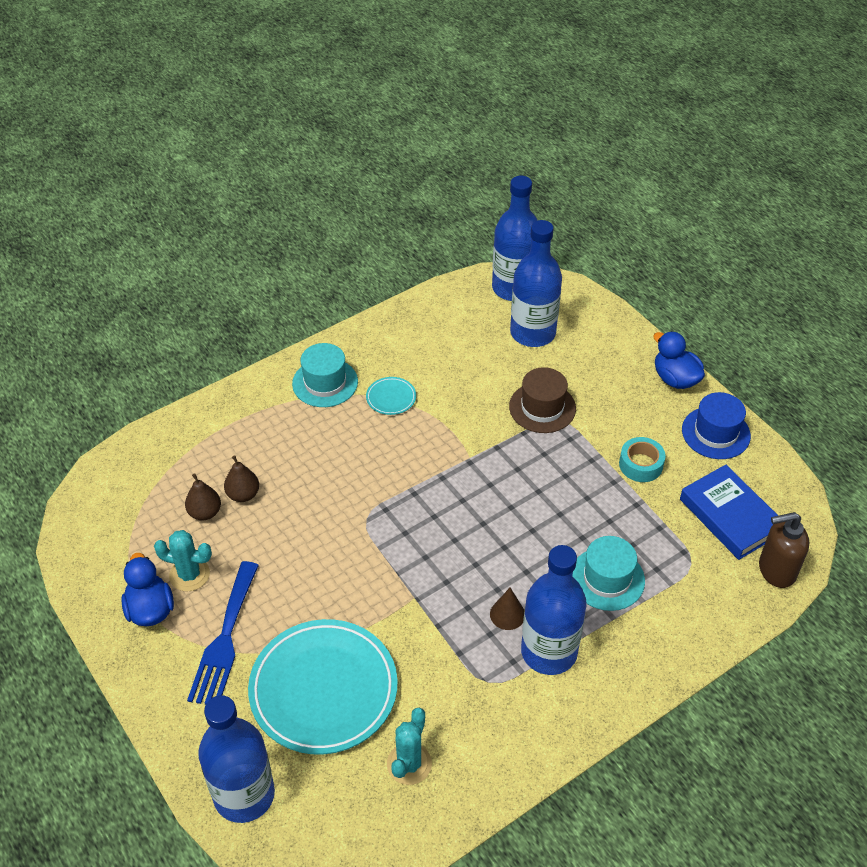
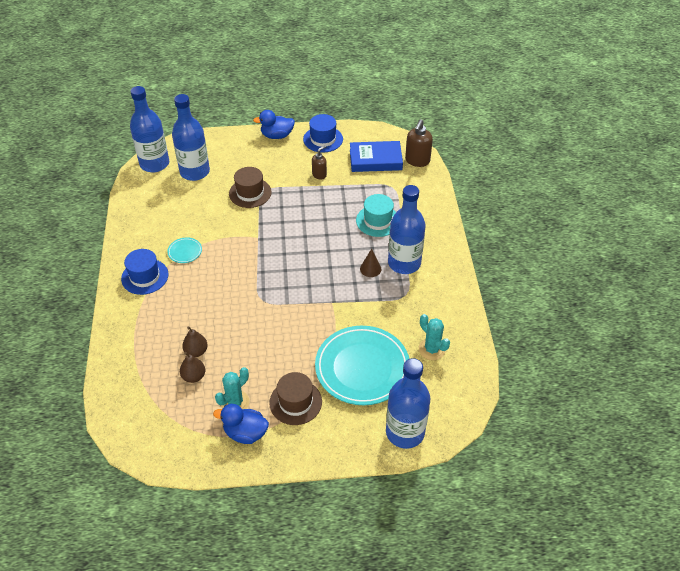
camera: 60 degrees left, 0 degrees up
(225, 639) = (295, 402): blue fork -> brown hat
(325, 383) = (145, 276): turquoise hat -> blue hat
(641, 464) = (319, 175): turquoise tape -> brown soap dispenser

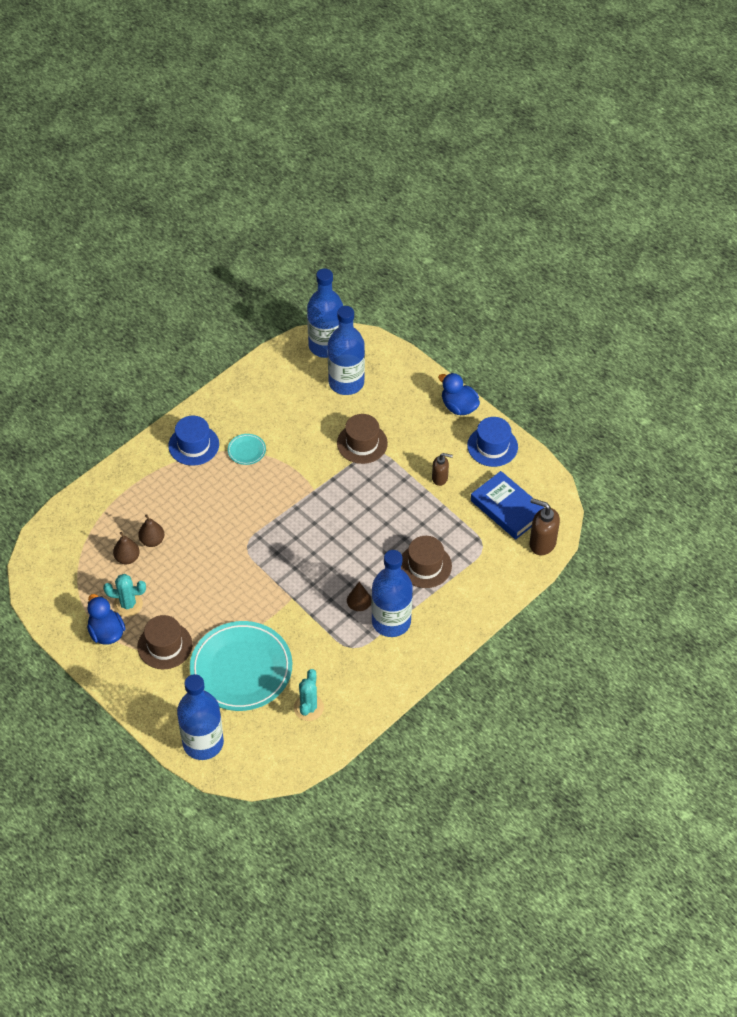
camera: 50 degrees right, 5 degrees up
(377, 221) = (425, 565): turquoise hat -> brown hat
(417, 161) = (542, 543): brown soap dispenser -> brown soap dispenser turned 45 degrees clockwise

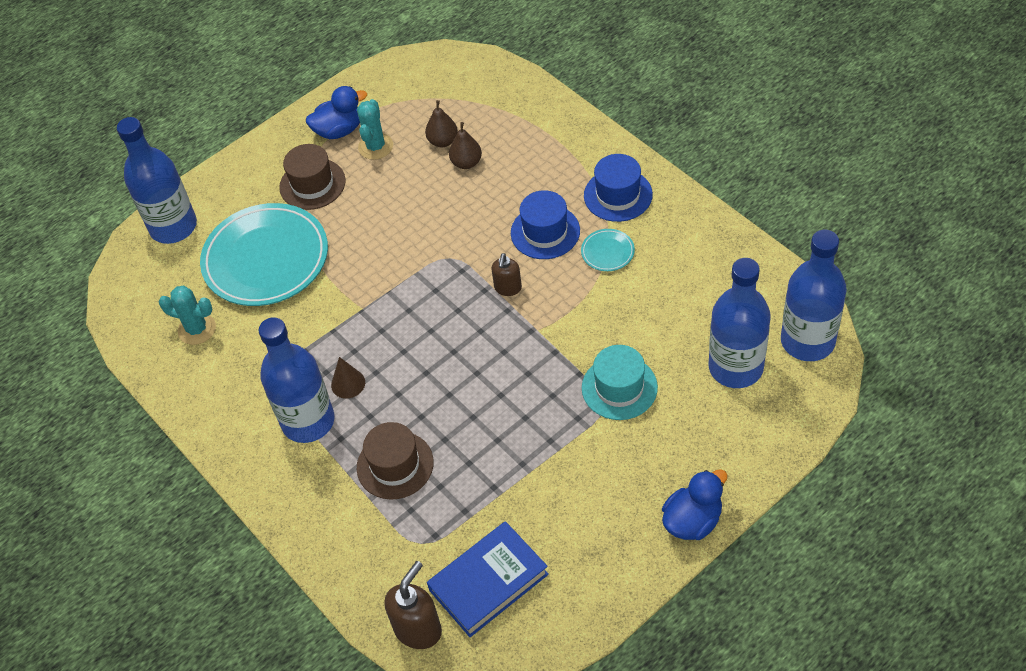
camera: 100 degrees right, 0 degrees up
(362, 443) = (619, 387): brown hat -> turquoise hat
(440, 478) = (551, 489): brown soap dispenser -> brown soap dispenser (508, 288)
(492, 446) = (612, 567): blue hat -> blue hat (545, 232)

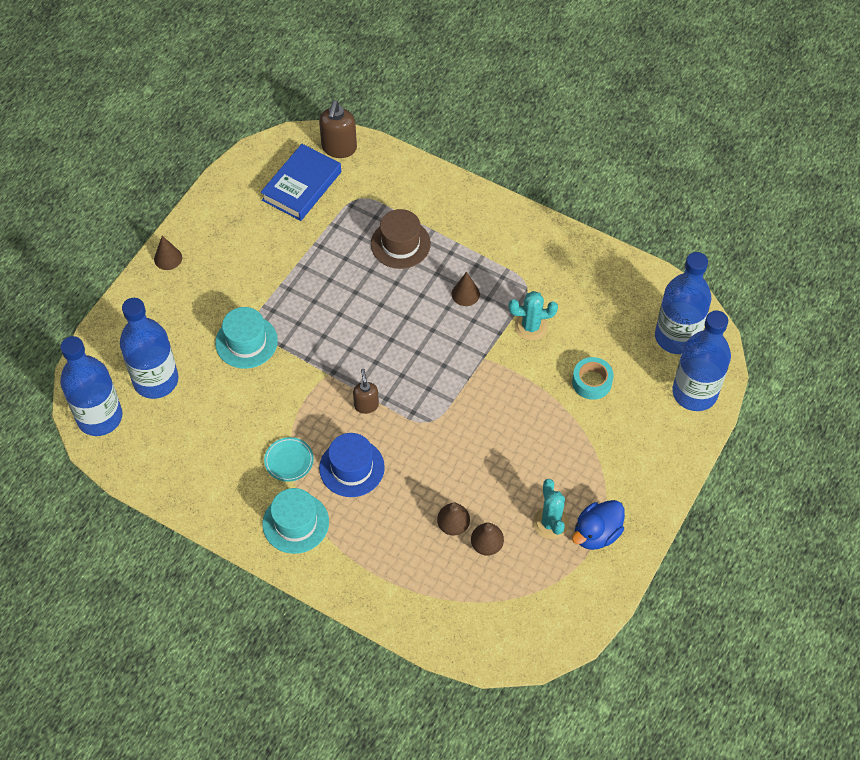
camera: 155 degrees right, 5 degrees up
(197, 329) = (614, 307): turquoise cactus -> turquoise cactus (531, 326)
(266, 259) = (592, 382): turquoise plate -> turquoise tape
(308, 421) = (482, 258): blue bottle -> blue bottle (676, 337)
(312, 184) = (591, 466): brown hat -> none
(618, 195) = (295, 523): blue hat -> turquoise hat
(692, 520) = (168, 258): blue duck -> brown cone

